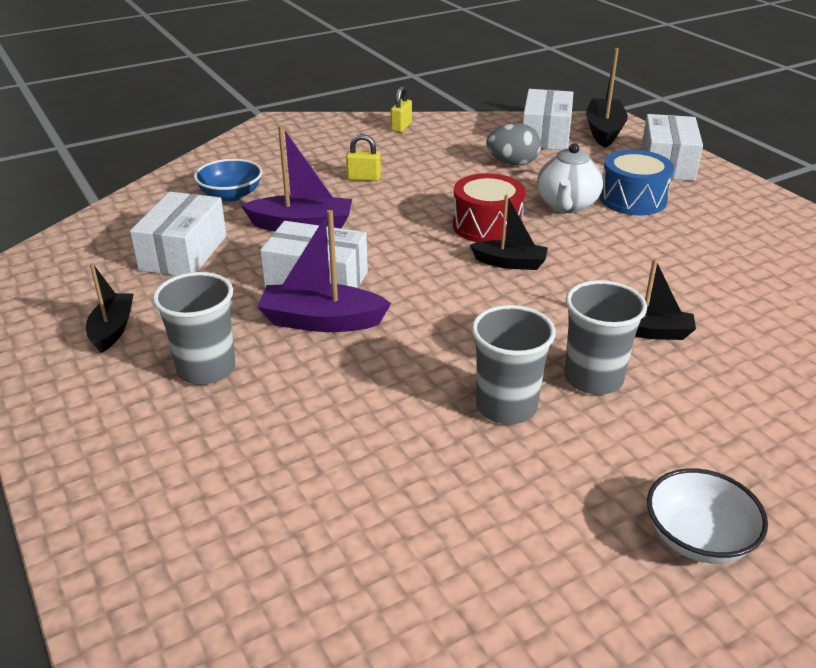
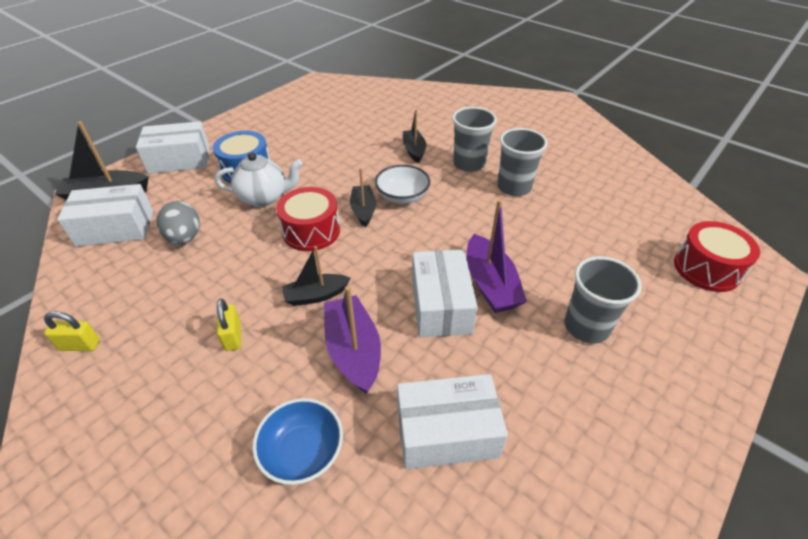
camera: 110 degrees left, 10 degrees up
(112, 329) = (594, 419): black boat -> black boat (316, 295)
(190, 544) = (706, 269): none -> red drum
(698, 538) = (551, 130): white bowl -> white bowl (402, 196)

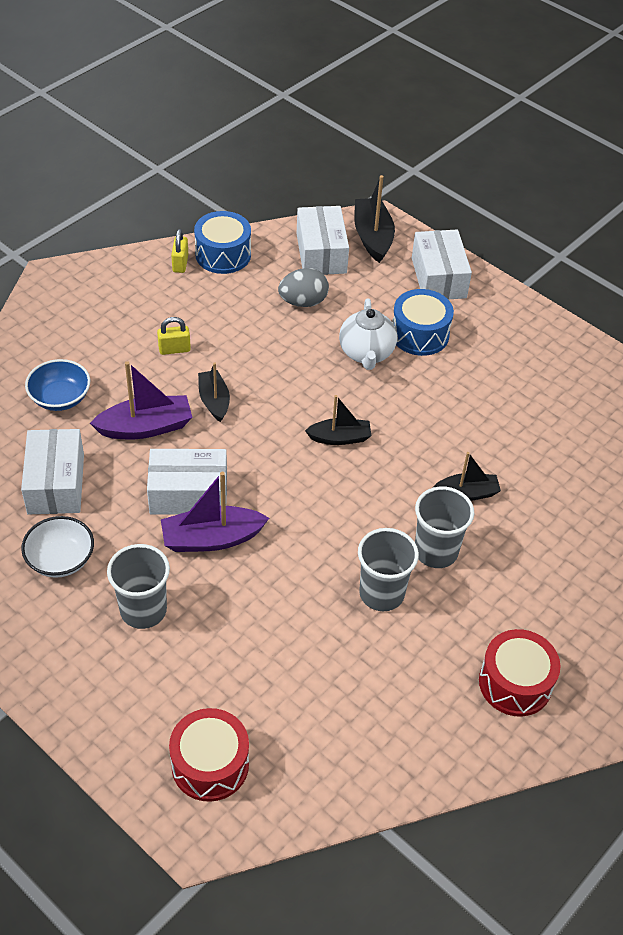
camera: 90 degrees right, 5 degrees up
(82, 305) = (223, 254): none -> blue drum
(311, 231) = (306, 394): red drum -> red drum (515, 683)
(402, 196) = (365, 475): white bowl -> white bowl (60, 559)

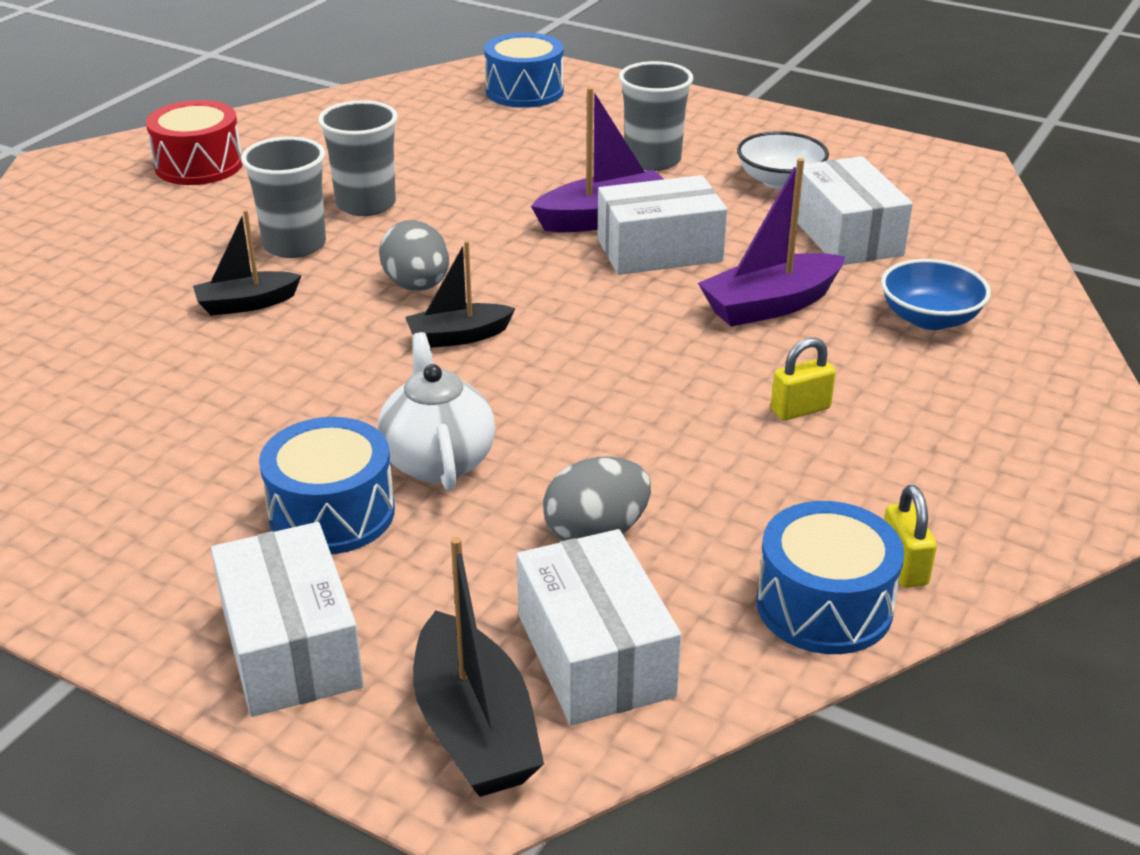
camera: 170 degrees right, 15 degrees down
(210, 764) = (524, 91): red drum -> blue drum
(214, 401) = (685, 351): black boat -> none
(357, 489) = (417, 286): none -> grey egg

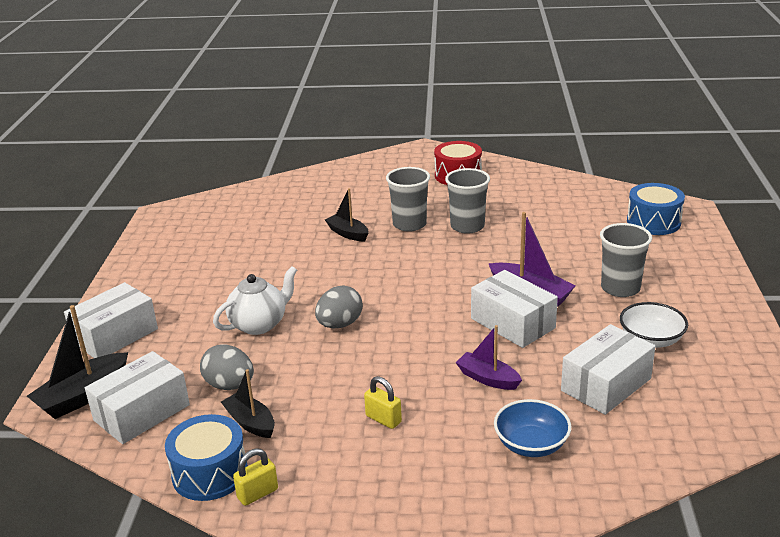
camera: 65 degrees right, 5 degrees down
(332, 513) = (205, 313): blue drum -> none
(417, 286) = (403, 267): grey egg -> grey egg (340, 324)
(458, 336) = (366, 294): black boat -> black boat (250, 422)
(770, 305) = (488, 378): purple boat -> purple boat, size x0.66

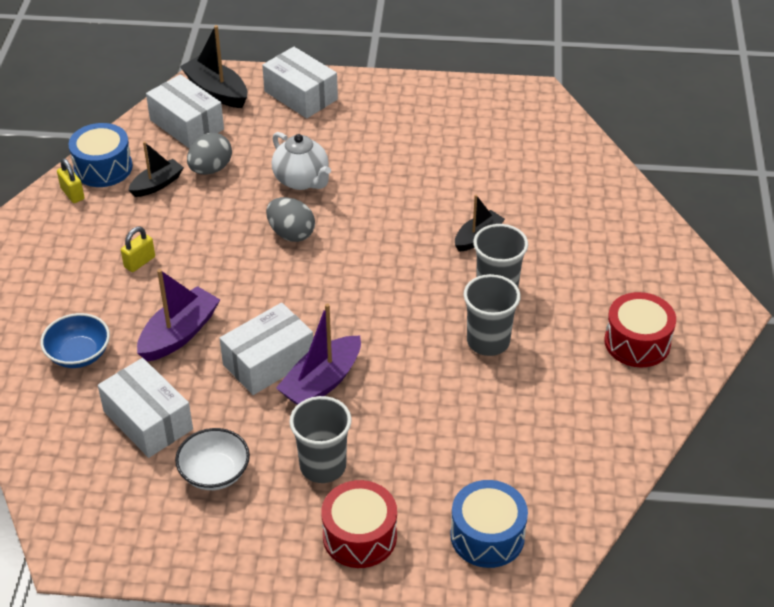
camera: 90 degrees right, 15 degrees up
(488, 378) = (179, 334): purple boat -> purple boat, size x1.52
(680, 268) = (359, 536): none -> red drum

